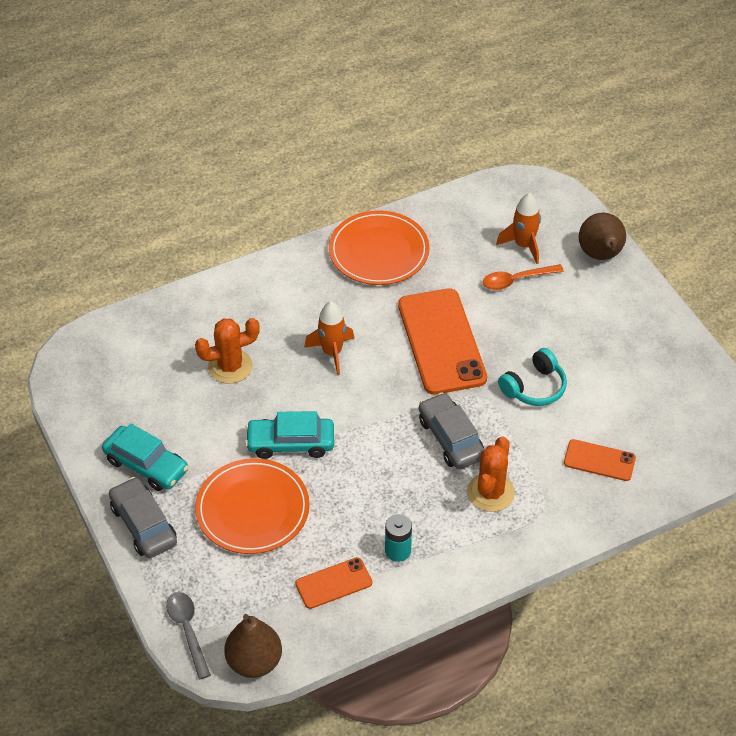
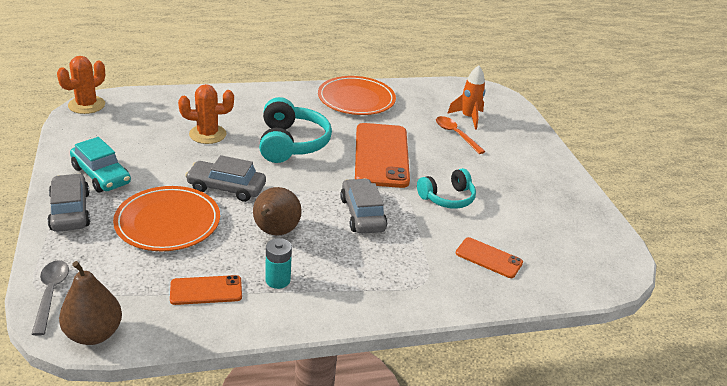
camera: 10 degrees right, 15 degrees down
(290, 443) = (226, 188): turquoise car -> grey car
(332, 353) = (291, 143): orange rocket -> turquoise headphones
(490, 492) = (381, 258): orange cactus -> orange cactus (86, 105)
(516, 280) = (455, 134): orange spoon -> orange spoon turned 60 degrees clockwise
(600, 255) = (527, 135): brown pear -> brown pear (275, 232)

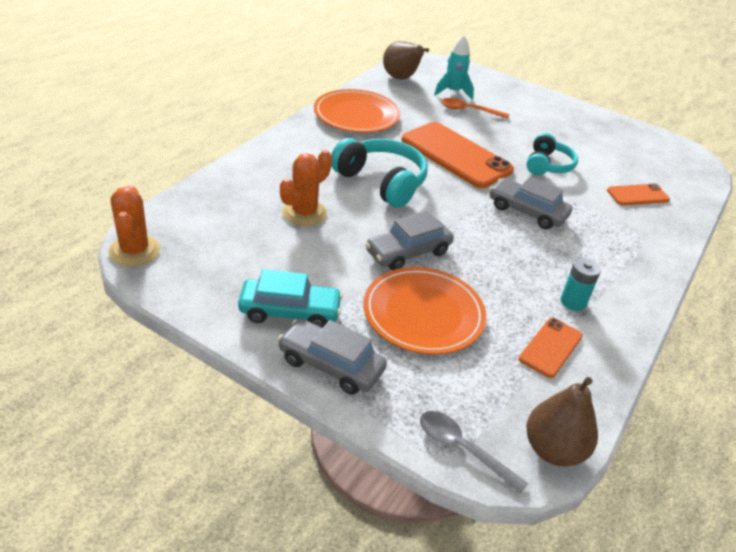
camera: 45 degrees left, 5 degrees up
(275, 232) = (505, 265): brown pear -> brown pear (401, 78)
(468, 118) = (453, 92): orange rocket -> turquoise rocket

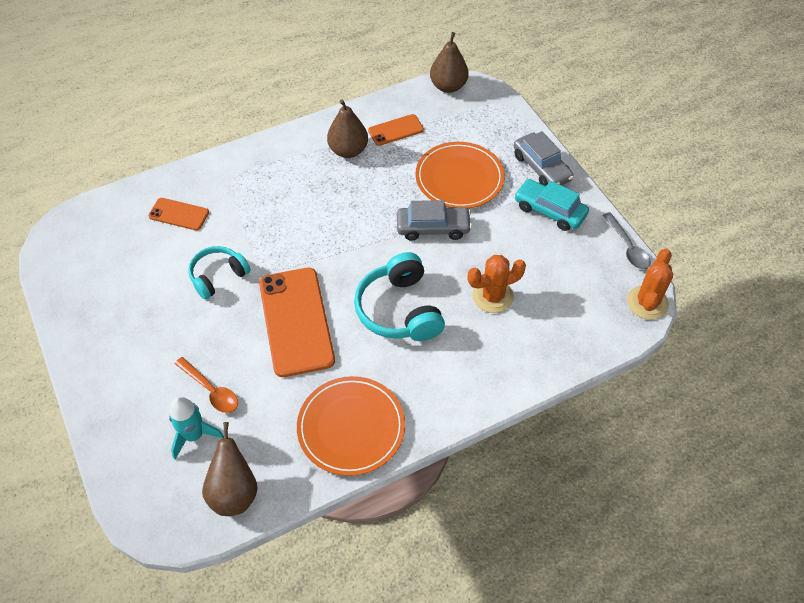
camera: 145 degrees left, 15 degrees up
(462, 448) = (496, 103): grey spoon -> grey spoon (627, 247)
(527, 211) = (298, 232): grey car -> none
(573, 302) = (348, 150): turquoise battery -> brown pear

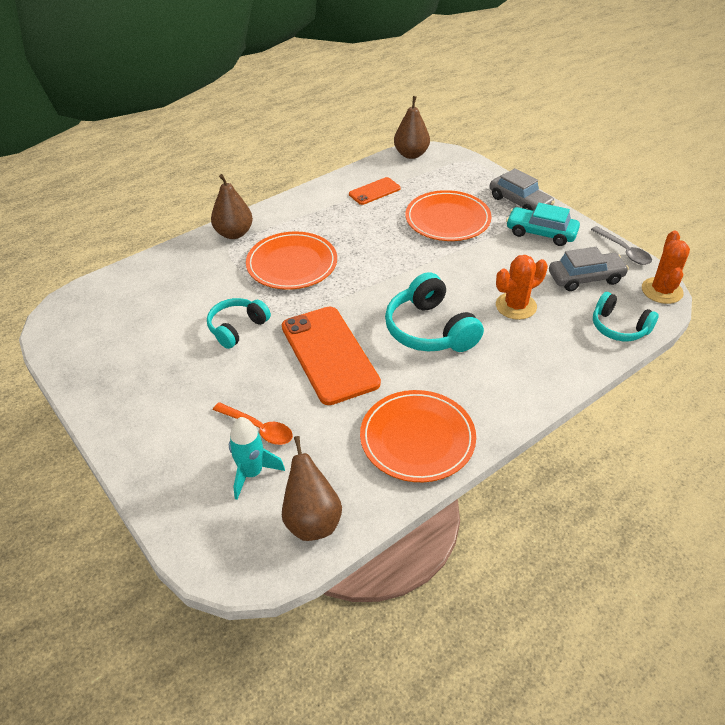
camera: 10 degrees left, 10 degrees down
(179, 214) = (182, 282): orange phone -> none
(288, 209) = (292, 264): none -> orange plate
(348, 150) = (335, 212): brown pear -> brown pear (234, 233)
(433, 228) = (437, 260): grey car -> grey car (585, 278)
(586, 339) = (619, 327): none -> turquoise headphones

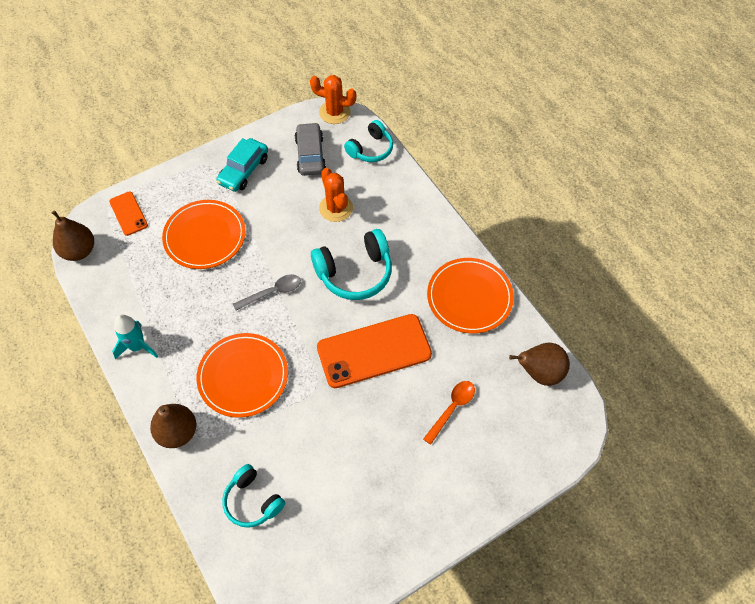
camera: 85 degrees left, 15 degrees up
(237, 328) = (329, 427): turquoise headphones -> turquoise headphones (252, 501)
(252, 473) = (496, 413): turquoise rocket -> turquoise rocket (137, 346)
(374, 191) = (139, 292): orange phone -> orange phone (128, 213)
(519, 202) = (193, 176): grey car -> none
(624, 251) = (281, 121): grey spoon -> grey spoon (272, 292)

